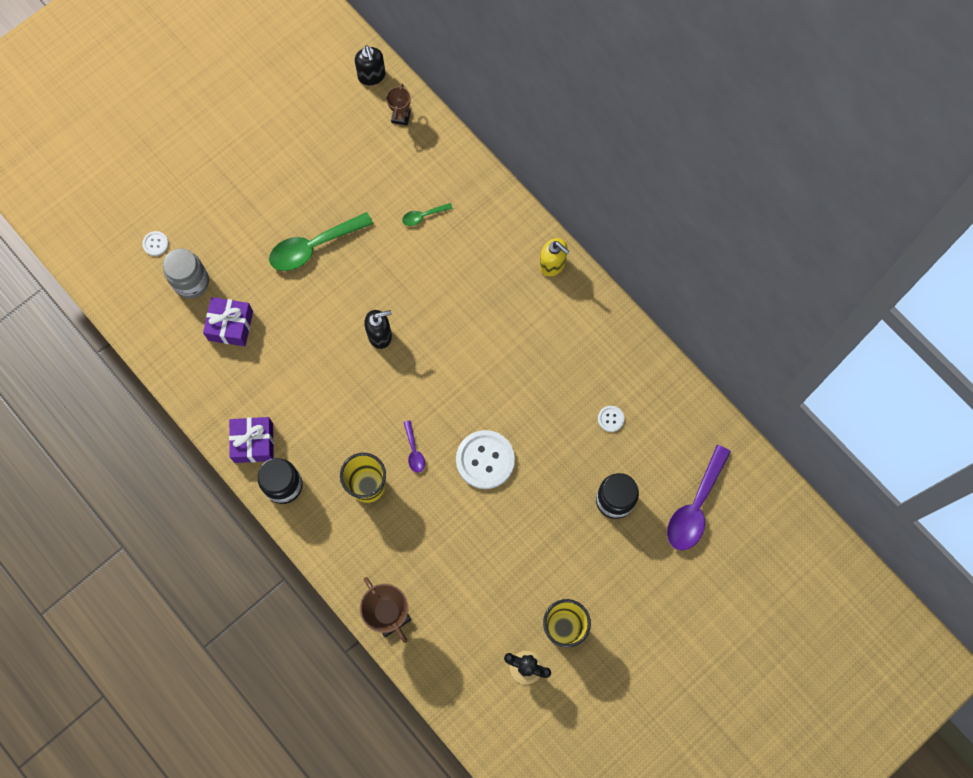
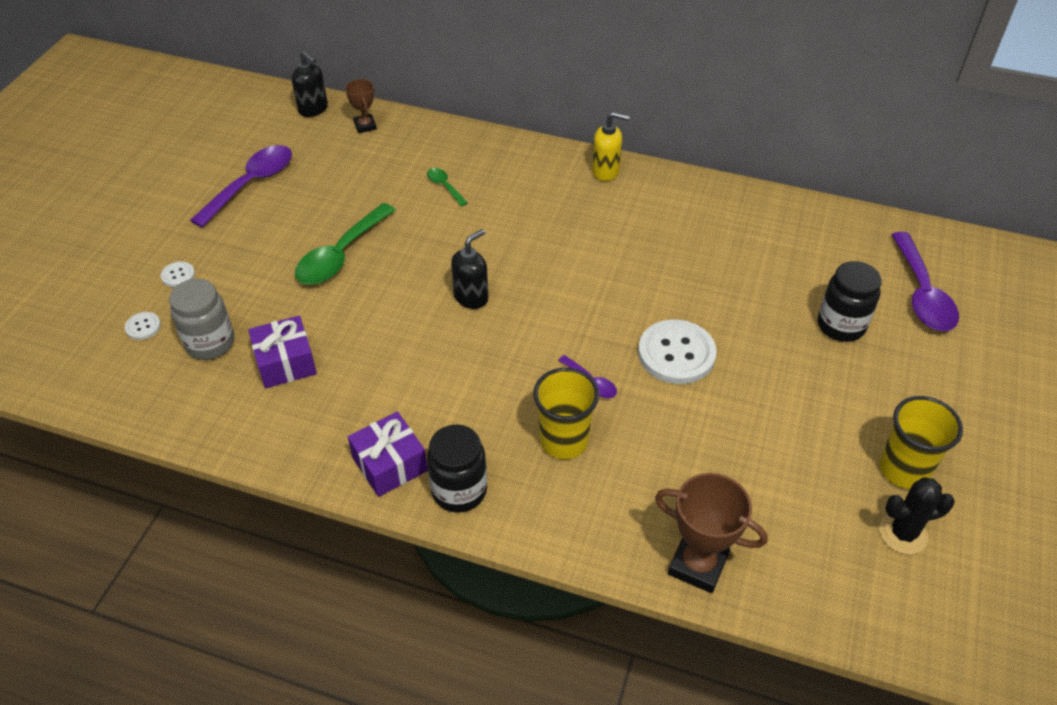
camera: 30 degrees left, 25 degrees down
(286, 139) = (251, 184): none -> purple spoon
(423, 216) = (444, 186): green spoon -> green spoon turned 105 degrees clockwise
(610, 419) = (771, 261): white button -> white button (178, 275)

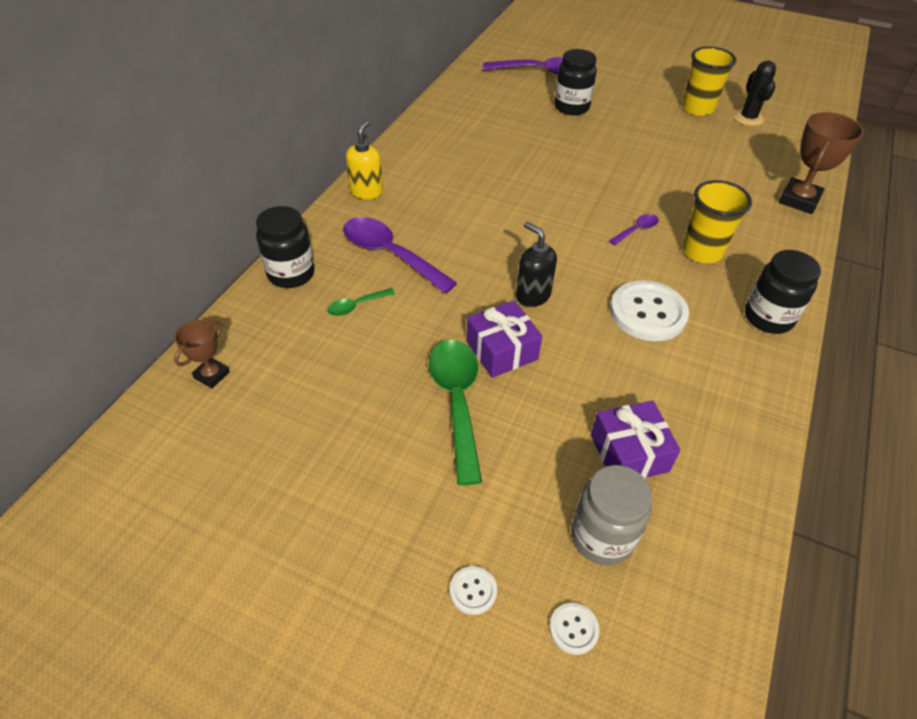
camera: 85 degrees left, 0 degrees up
(251, 184) = (293, 506): purple spoon -> purple spoon (390, 254)
(313, 109) = (146, 433): black soap dispenser -> none
(341, 255) = (457, 401): green spoon -> green spoon turned 135 degrees counterclockwise
(365, 126) = (212, 375): brown trophy -> brown trophy turned 45 degrees counterclockwise
(390, 464) = (750, 364): purple gift -> purple gift (501, 350)
(479, 144) = (291, 274): none -> black jar
(676, 354) = (602, 182): white button -> white button (648, 313)

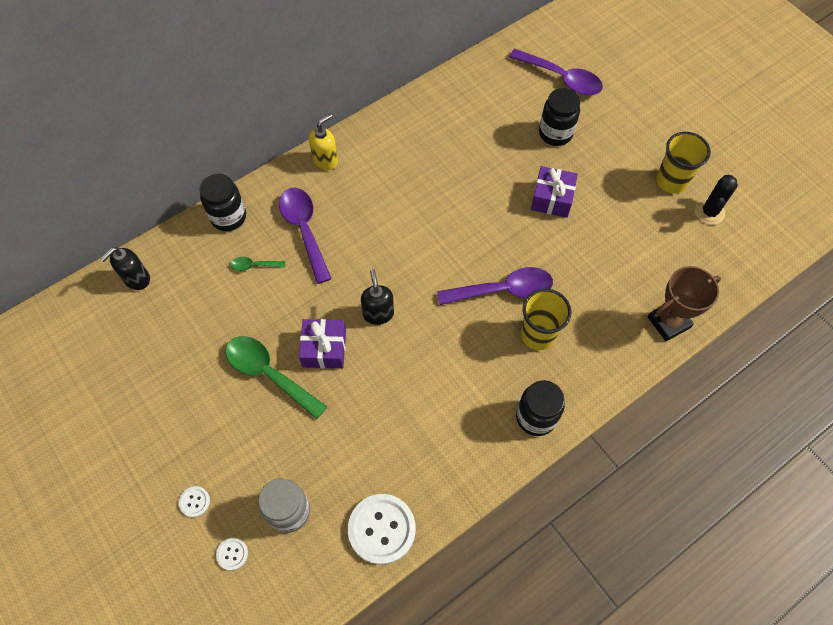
camera: 30 degrees right, 15 degrees up
(212, 375) = (136, 279): brown trophy -> black soap dispenser
(457, 401) = (269, 374): green spoon -> green spoon turned 75 degrees counterclockwise
(629, 453) = (348, 467): purple gift -> purple gift (552, 199)
(636, 230) = (503, 290): purple spoon -> purple spoon, size x2.10
(648, 313) = (449, 368): white button -> white button (381, 529)

